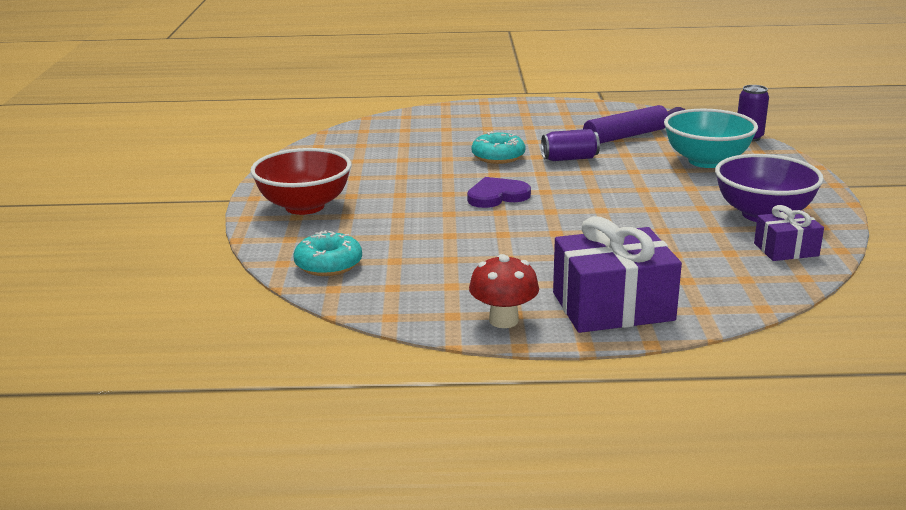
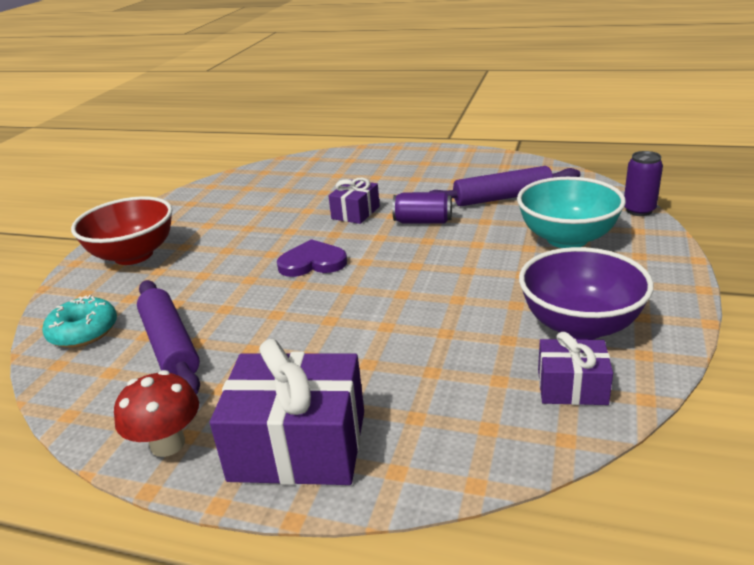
camera: 20 degrees right, 5 degrees up
(428, 264) = (170, 345): none -> purple rolling pin
(498, 157) = (355, 213): turquoise donut -> purple gift

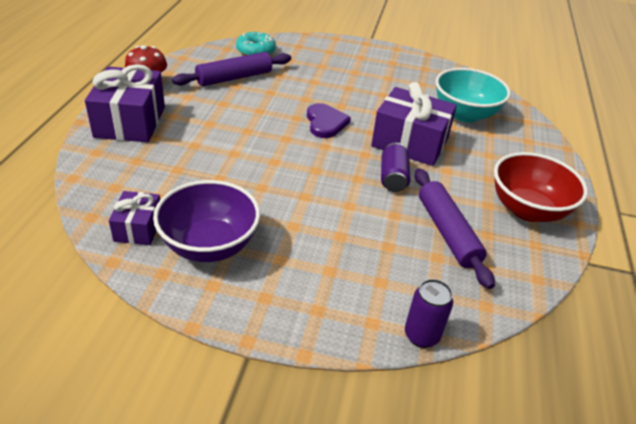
camera: 80 degrees right, 10 degrees up
(133, 255) = (343, 55): red bowl -> red bowl (527, 210)
(355, 213) = (410, 142): purple gift -> purple gift, size x1.82
(567, 239) = (355, 264): turquoise bowl -> turquoise bowl (464, 114)

